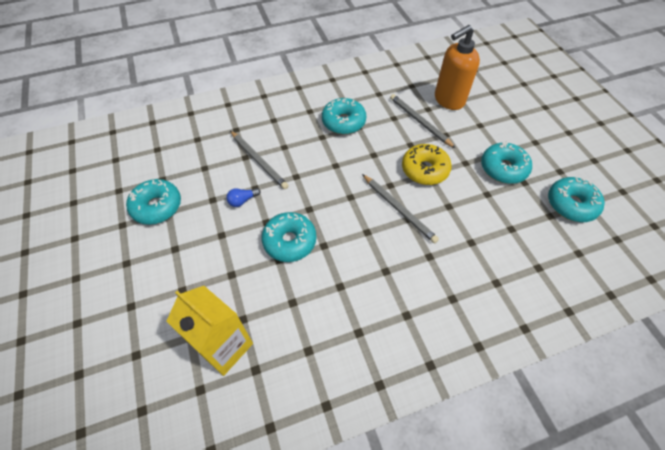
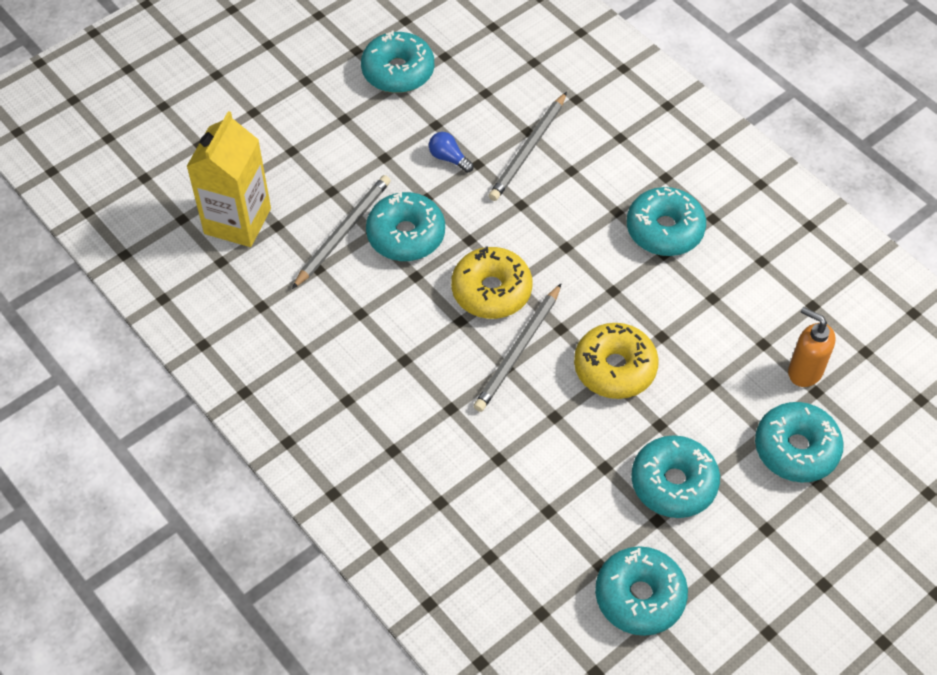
camera: 70 degrees right, 0 degrees up
(351, 209) = (491, 291): none -> yellow donut
(419, 122) = (723, 338): grey pencil -> grey pencil (343, 232)
(448, 100) = (804, 371): orange soap dispenser -> orange soap dispenser, size x0.62
(492, 117) = (796, 449): none -> turquoise donut

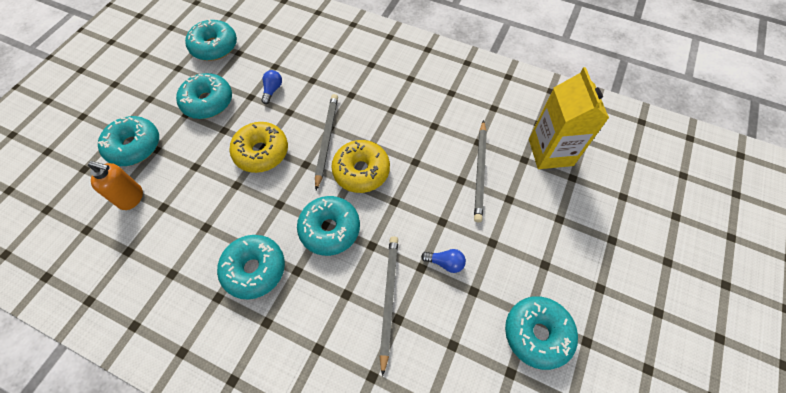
camera: 155 degrees right, 5 degrees up
(406, 235) = (438, 187): turquoise donut -> turquoise donut (330, 229)
(567, 464) = (272, 90): none -> blue light bulb

